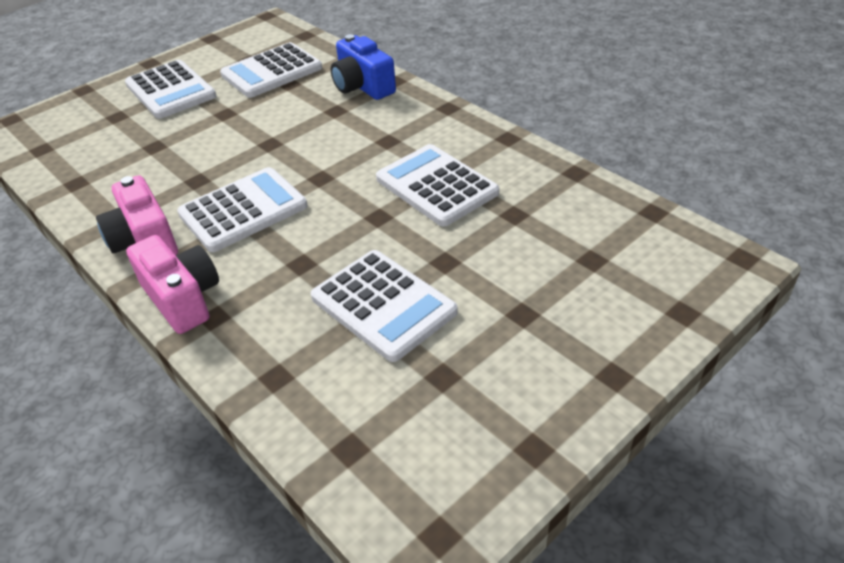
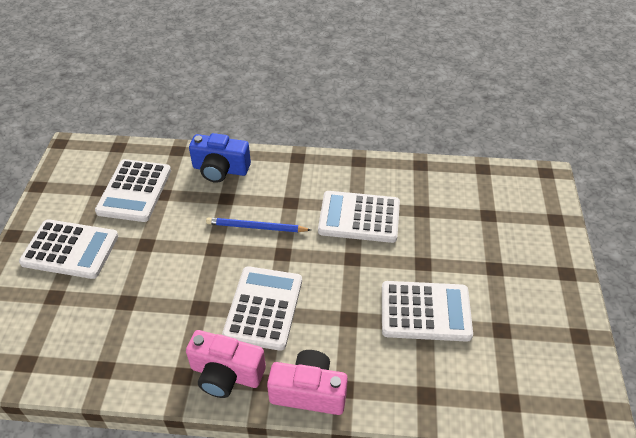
camera: 45 degrees left, 5 degrees up
(328, 145) = (256, 227): none -> blue pencil

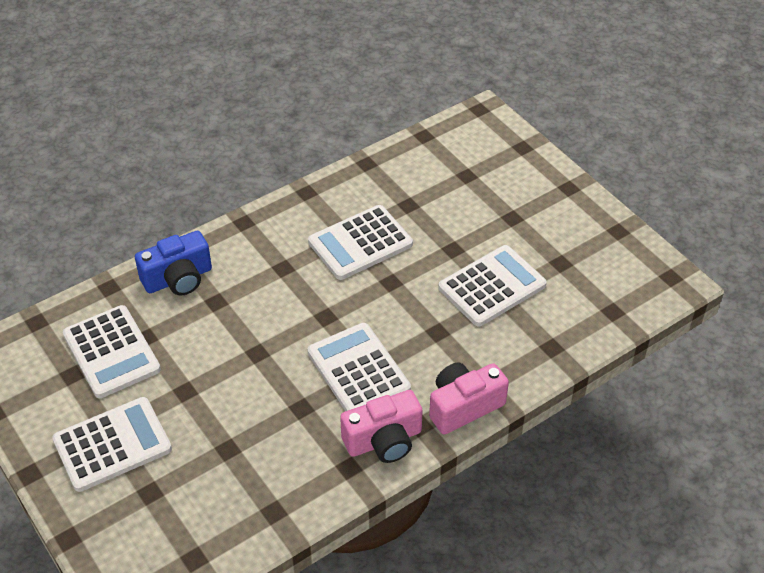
camera: 40 degrees left, 0 degrees up
(256, 227) = (275, 309): blue pencil -> none

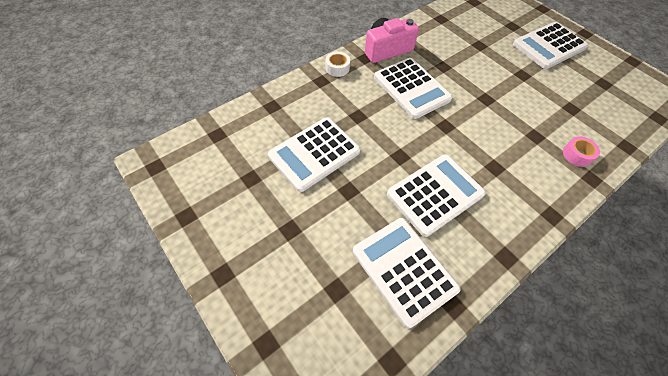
camera: 175 degrees right, 10 degrees up
(111, 352) = (588, 97): white calculator -> white calculator (404, 270)
(178, 279) = (577, 155): blue camera -> pink tape
(464, 406) = (337, 68): pink camera -> white tape

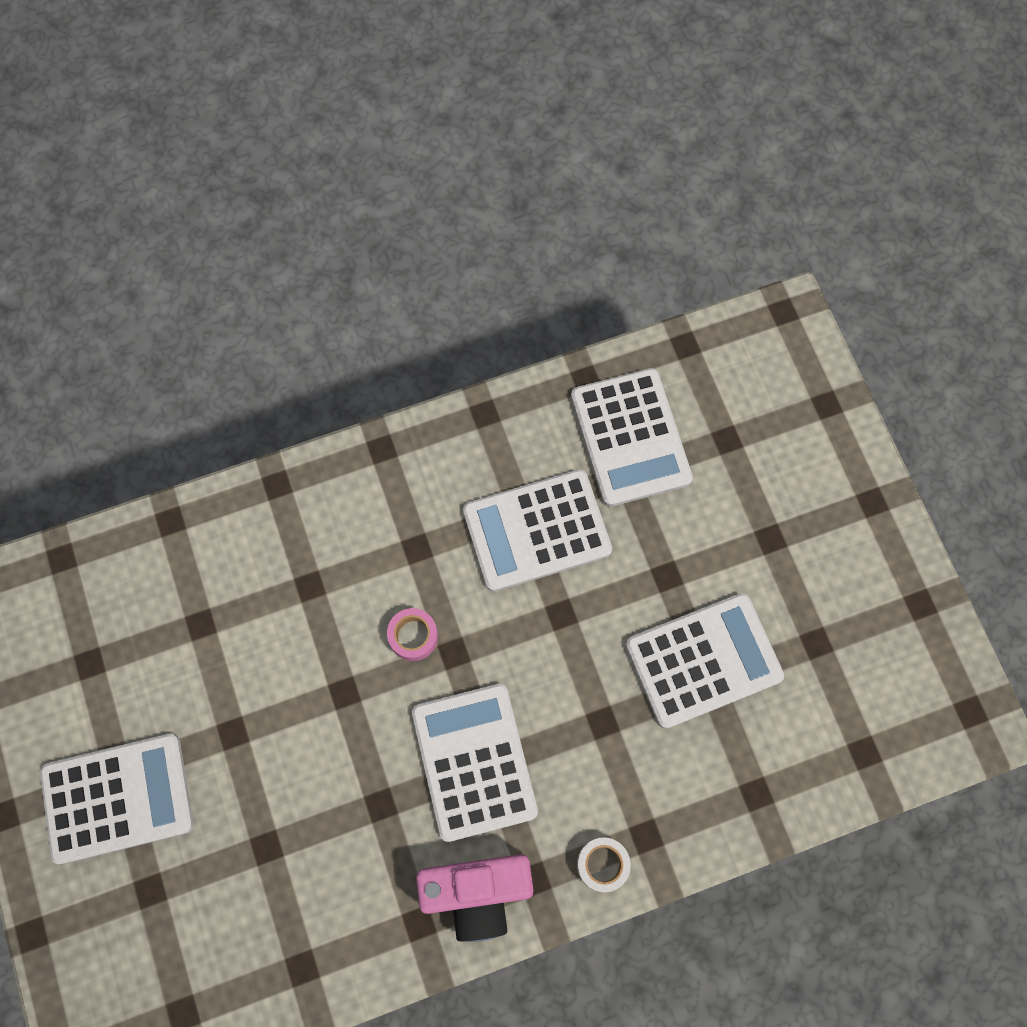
camera: 160 degrees left, 15 degrees up
(577, 155) = (267, 530): pink tape -> pink tape (413, 636)

